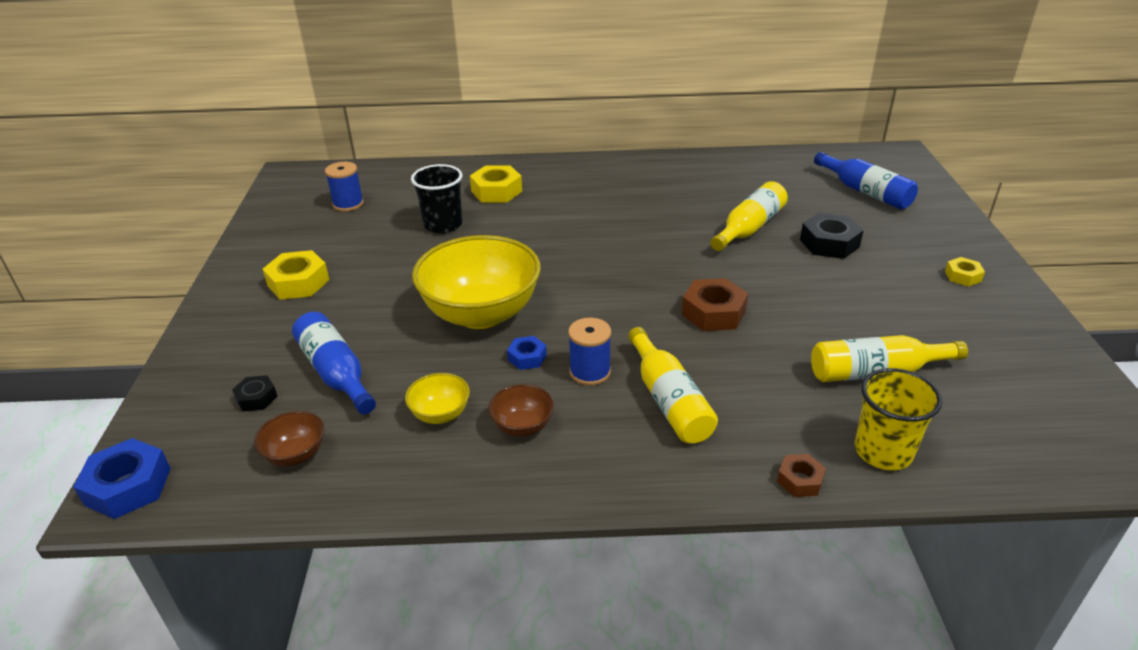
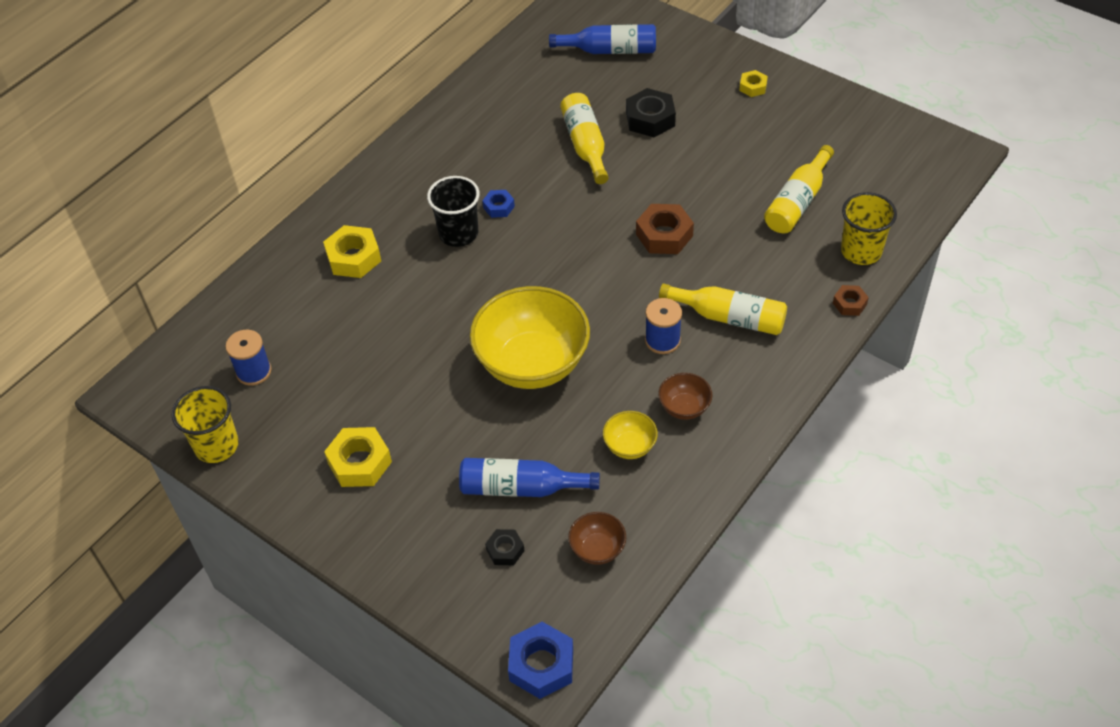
camera: 50 degrees left, 15 degrees up
(267, 221) = (216, 446): none -> yellow cup
(443, 225) = (371, 322): black cup -> black cup (458, 233)
(527, 357) = (613, 365): blue nut -> blue nut (499, 207)

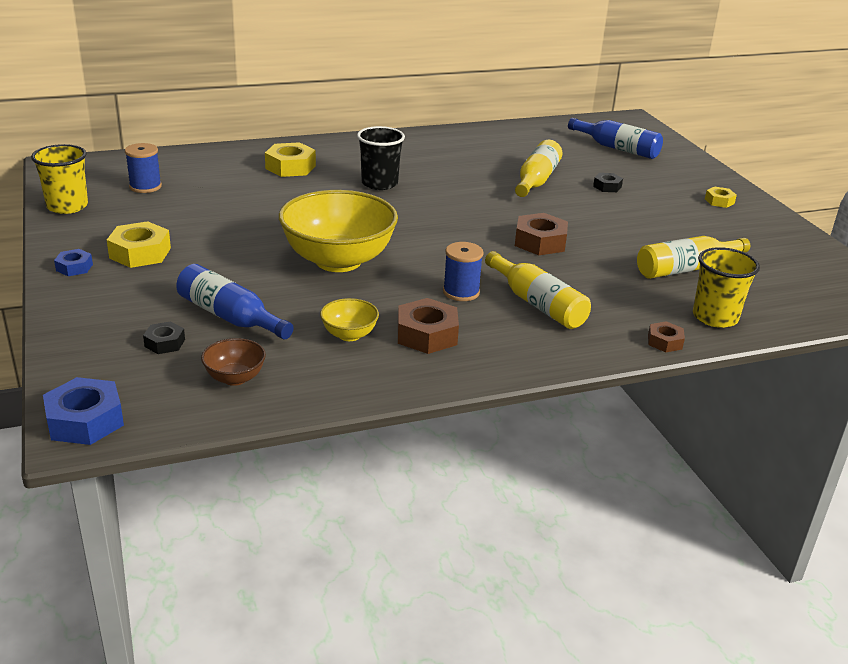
camera: 30 degrees right, 20 degrees down
(499, 207) = (427, 183): blue nut -> blue nut (74, 267)
(650, 119) = (607, 187): black nut -> black nut, size x0.57
(684, 407) = (427, 335): brown bowl -> brown nut

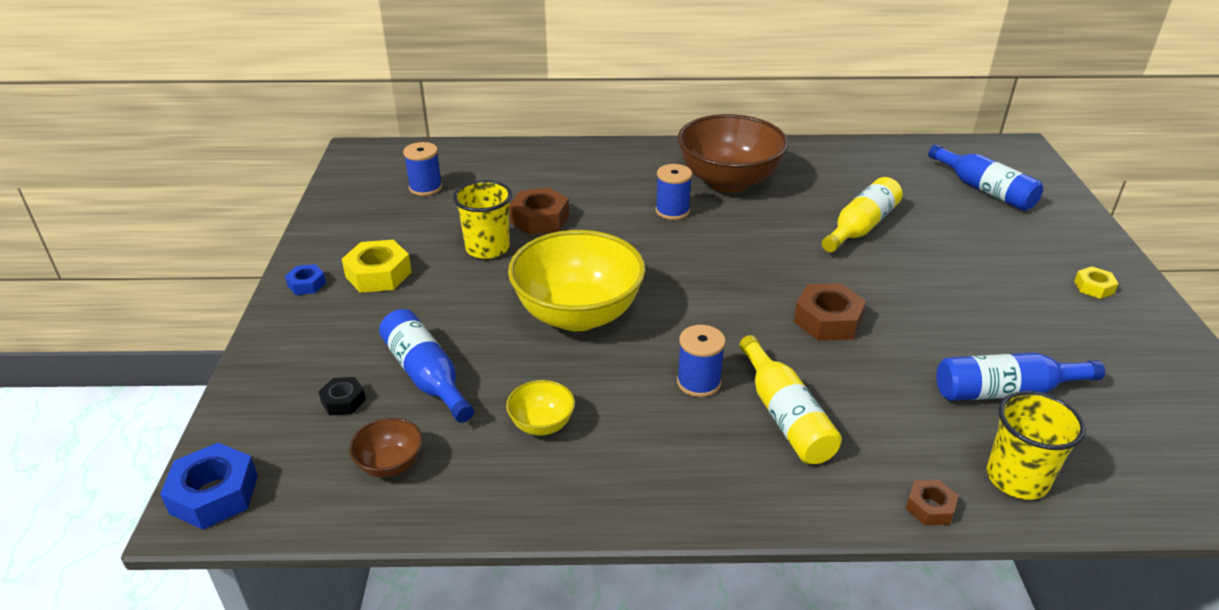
camera: 20 degrees right, 5 degrees up
(67, 206) = (339, 204): yellow cup -> yellow cup (487, 248)
(290, 167) = (585, 178): yellow nut -> none
(379, 183) = (672, 211): black cup -> blue spool
(415, 159) = (728, 181): none -> brown bowl
(427, 335) = (630, 440): brown nut -> brown nut (540, 219)
(607, 187) = (948, 246): black nut -> none
(686, 269) = (1005, 391): yellow bottle -> blue bottle

